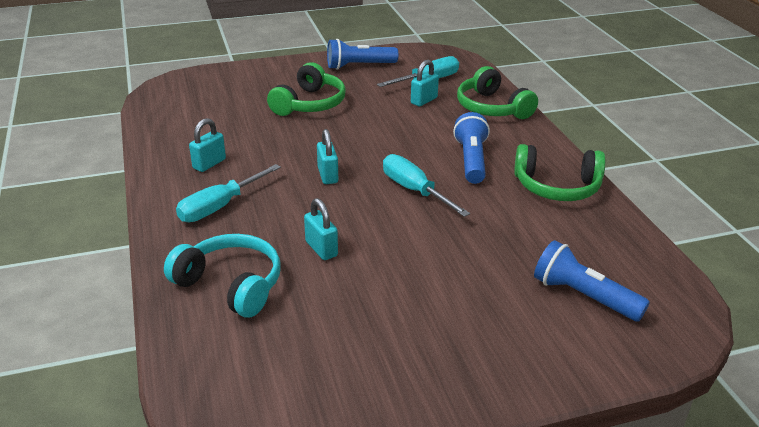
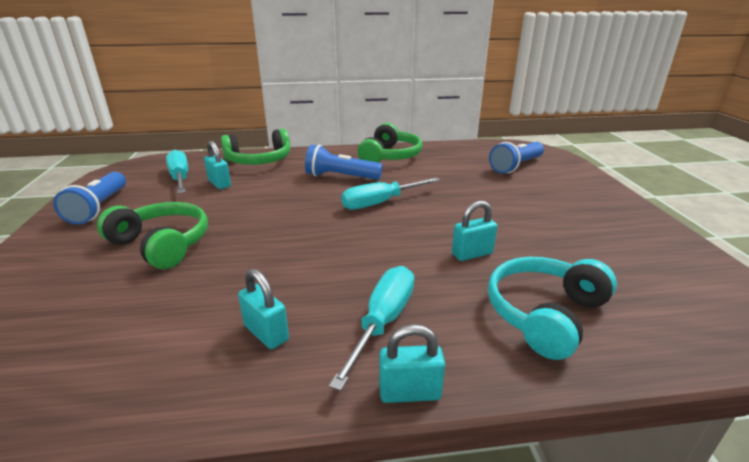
camera: 80 degrees left, 5 degrees down
(220, 206) = (382, 322): turquoise screwdriver -> turquoise screwdriver turned 120 degrees counterclockwise
(327, 175) = (337, 242): turquoise padlock -> turquoise padlock (409, 392)

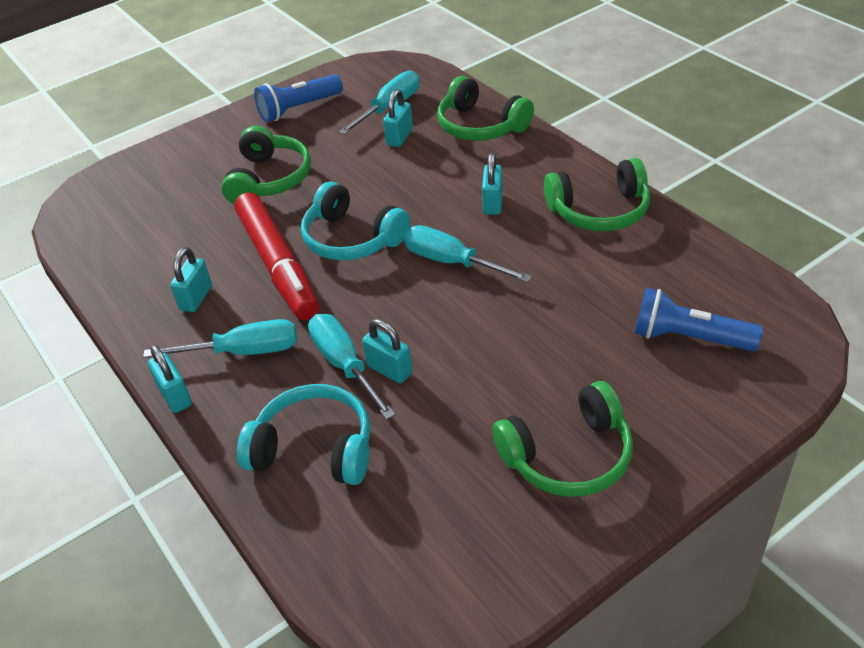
camera: 65 degrees right, 15 degrees up
(284, 270) = (278, 264): none -> red marker
(303, 229) = (352, 239): none -> turquoise headphones
(340, 177) = (493, 203): blue flashlight -> turquoise padlock
(450, 271) = (345, 365): none -> turquoise screwdriver
(595, 218) = (568, 456): none -> green headphones

